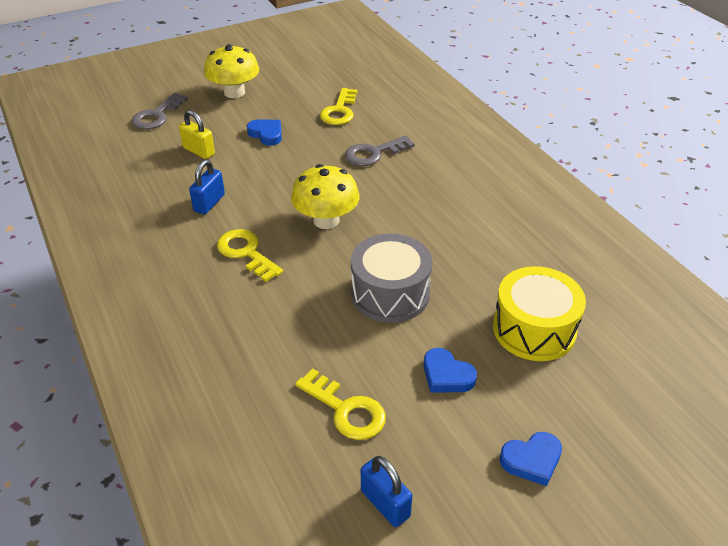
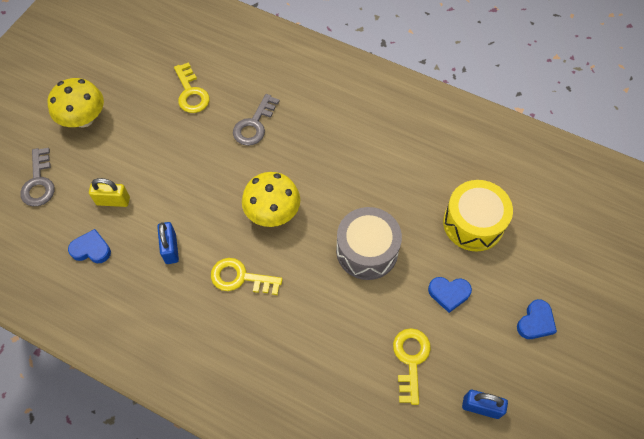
camera: 35 degrees left, 20 degrees up
(266, 134) = (153, 151): blue heart -> blue heart (91, 249)
(346, 410) = (410, 360): yellow key -> yellow key turned 90 degrees counterclockwise

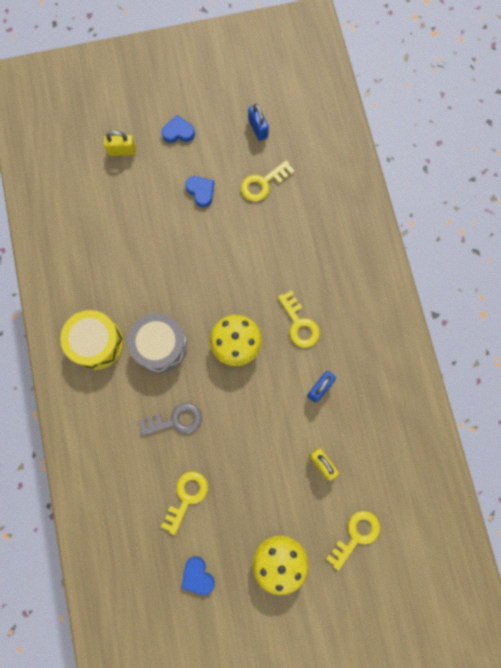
camera: 130 degrees left, 15 degrees up
(39, 182) = (356, 535): grey key -> yellow key
(91, 249) = (367, 441): blue heart -> blue heart (197, 576)
(367, 251) = (212, 261): grey drum -> grey drum (160, 346)
(473, 223) = (136, 210): yellow drum -> yellow drum (96, 343)
(550, 255) = (122, 151): none -> yellow padlock

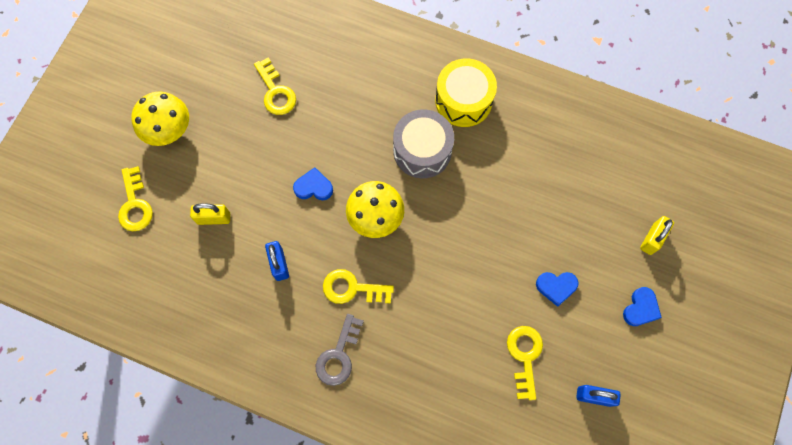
camera: 125 degrees right, 5 degrees down
(176, 420) = (346, 123): grey key -> grey key (339, 355)
(197, 576) = (209, 62): blue heart -> blue heart (313, 187)

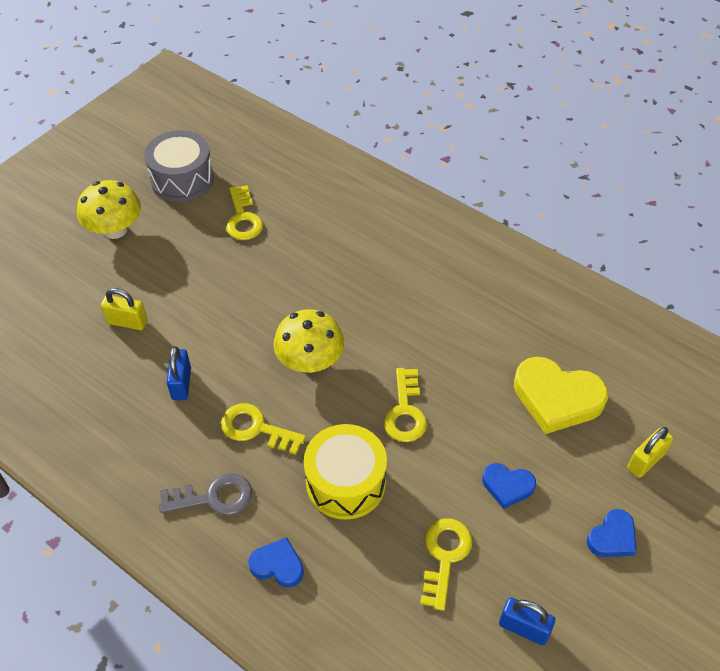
camera: 15 degrees right, 20 degrees down
(135, 204) = (48, 290): yellow key -> yellow key (405, 411)
(313, 187) = (250, 316): blue heart -> blue heart (277, 565)
(339, 355) = (213, 497): grey key -> grey key turned 135 degrees counterclockwise
(422, 151) = (387, 307): grey drum -> grey drum (182, 179)
(463, 100) = (450, 268): yellow drum -> yellow drum (345, 482)
(575, 201) = (557, 398): none -> yellow heart

